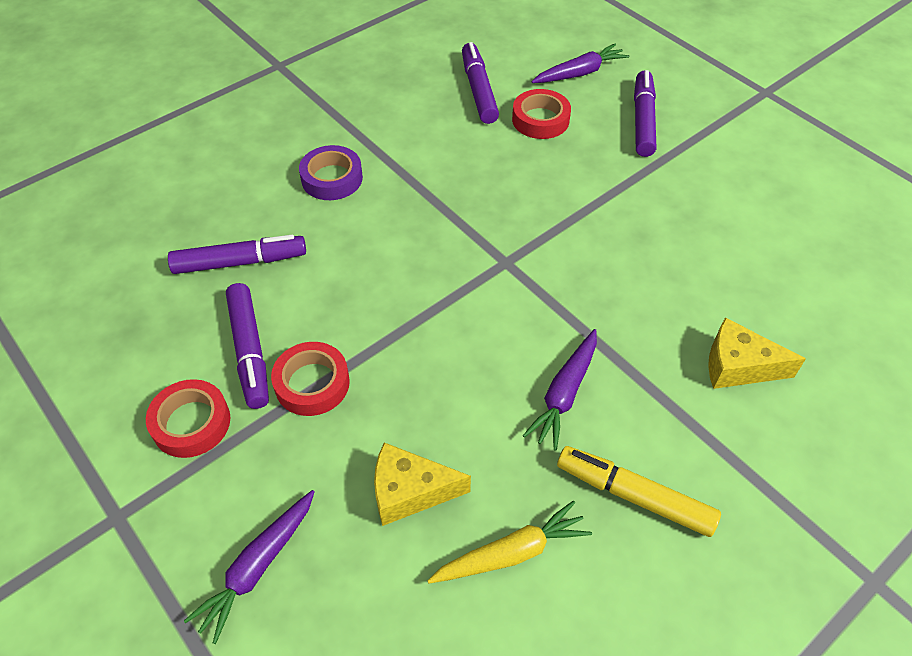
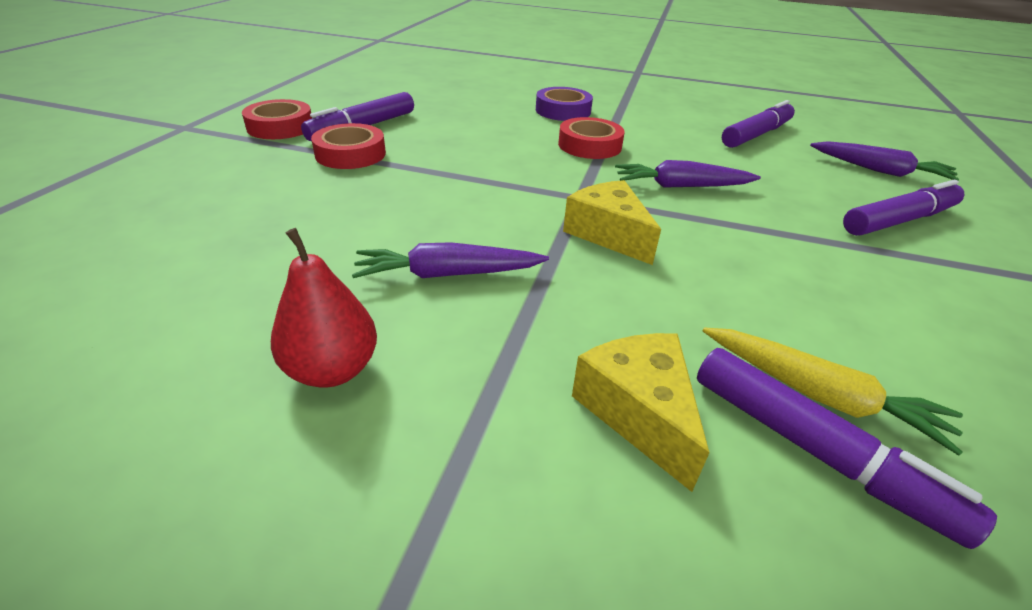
camera: 55 degrees right, 15 degrees down
(240, 262) = (442, 105): purple marker -> purple marker (815, 451)
(258, 567) = (151, 180): purple carrot -> purple carrot (681, 186)
(410, 492) = (260, 222): yellow cheese -> yellow cheese (608, 234)
(511, 553) = (205, 298): yellow carrot -> yellow carrot (819, 395)
(540, 120) = (781, 168): red tape -> red tape (589, 145)
(634, 495) = (332, 370): yellow marker -> red pear

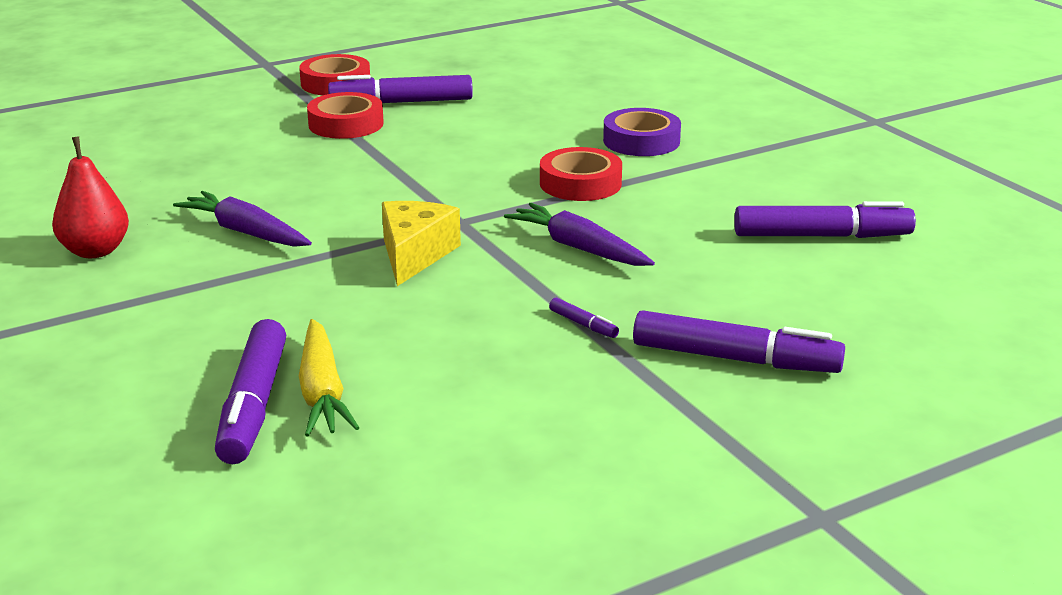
camera: 45 degrees right, 10 degrees down
(638, 412) = (201, 342): yellow cheese -> none
(800, 236) = (583, 324): none -> purple marker
(879, 171) = (874, 321): purple carrot -> none

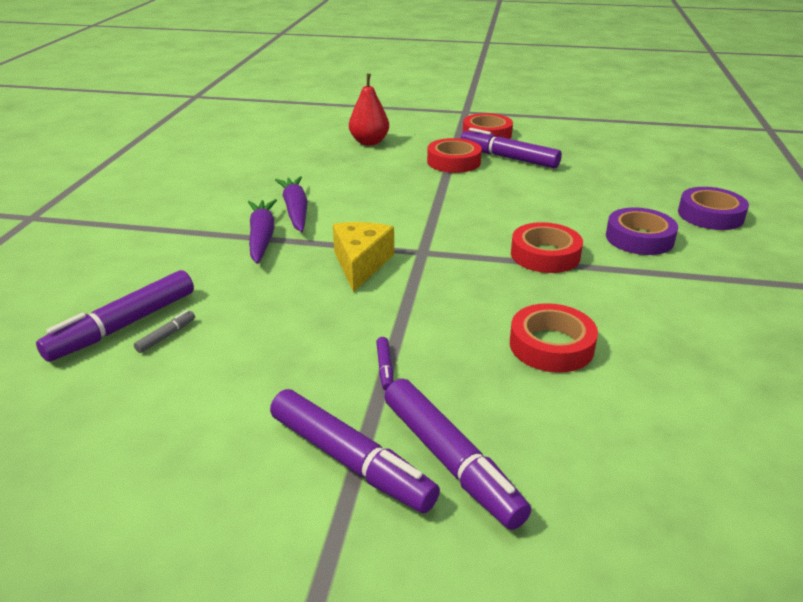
camera: 40 degrees right, 5 degrees up
(95, 251) = (212, 194): red pear -> red pear (369, 142)
(322, 392) = (166, 336): yellow carrot -> grey marker
(414, 254) = (361, 264): yellow cheese -> yellow cheese turned 45 degrees counterclockwise
(578, 248) = (471, 304): purple carrot -> purple carrot (262, 237)
(673, 101) = (710, 215): none -> purple tape
(692, 252) = (551, 345): none -> red tape
(822, 236) = (688, 381): purple marker -> purple marker (350, 461)

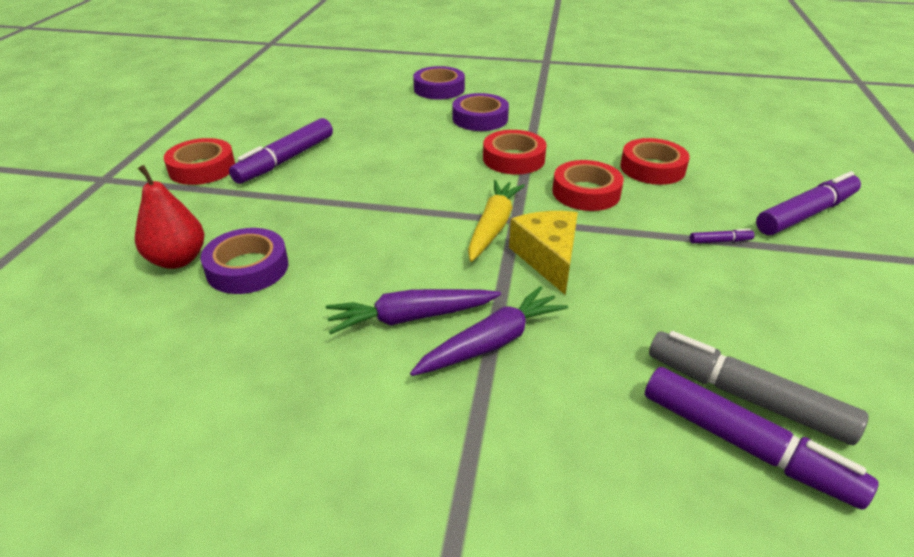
camera: 90 degrees left, 5 degrees up
(166, 336) = (745, 396): grey marker -> grey marker, size x2.36
(262, 237) = (492, 342): purple carrot -> purple carrot turned 150 degrees clockwise
(350, 461) = (838, 255): purple marker -> none
(358, 160) = (247, 268): none -> purple tape
(361, 264) = (548, 258): yellow cheese -> yellow cheese turned 75 degrees clockwise
(410, 241) = (493, 227): none -> yellow carrot
(454, 162) = (283, 194): red tape -> red tape (586, 192)

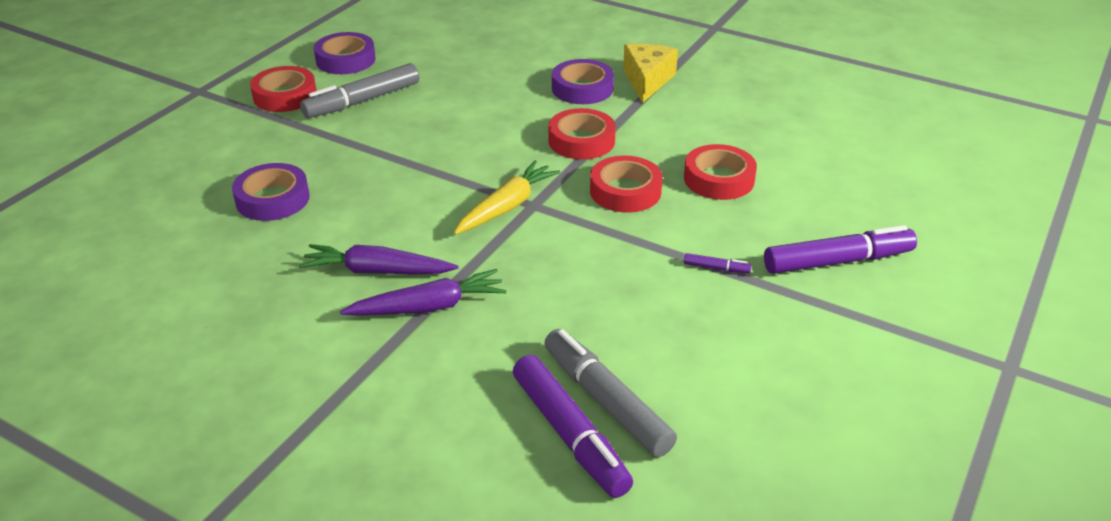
camera: 20 degrees right, 0 degrees up
(178, 260) = (222, 180): red pear -> none
(285, 160) = (362, 101): purple marker -> grey marker
(439, 89) = (565, 45): purple tape -> purple tape (345, 60)
(548, 258) = (534, 247): yellow cheese -> yellow cheese (647, 80)

